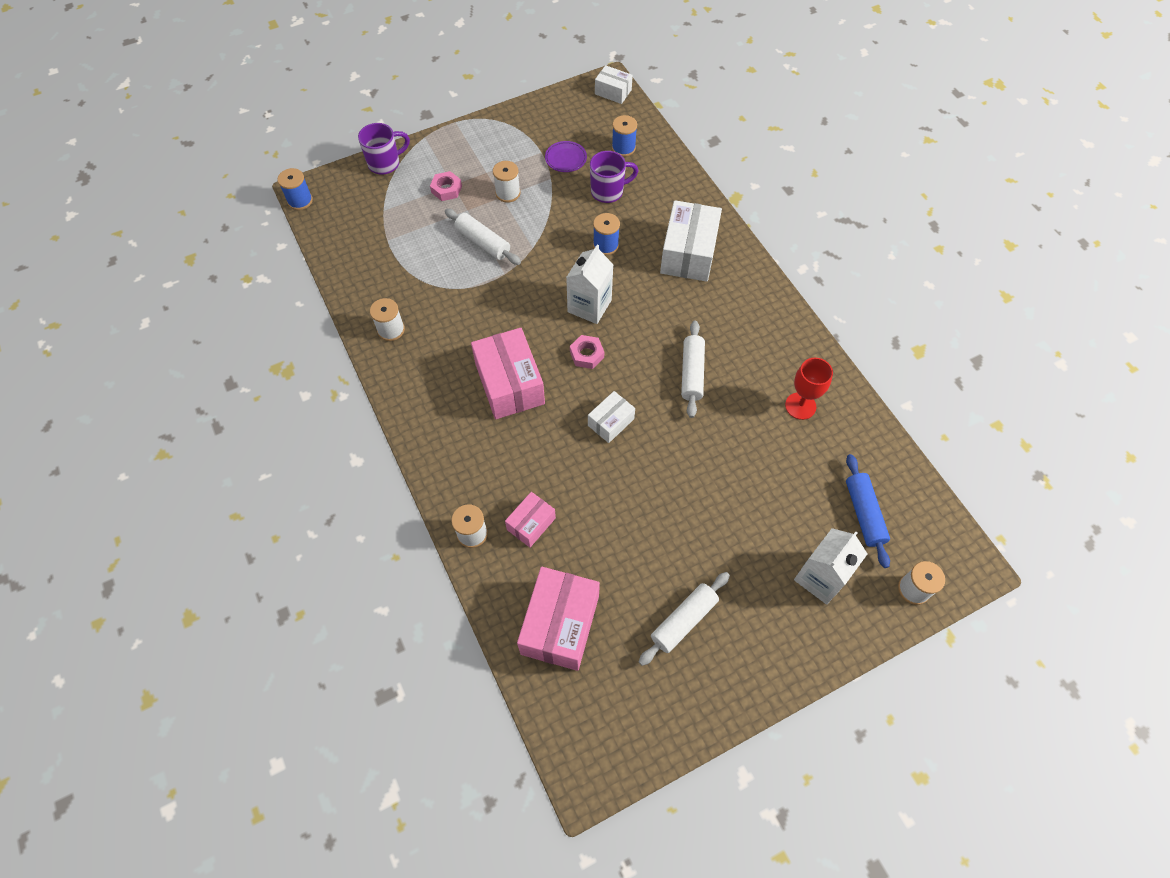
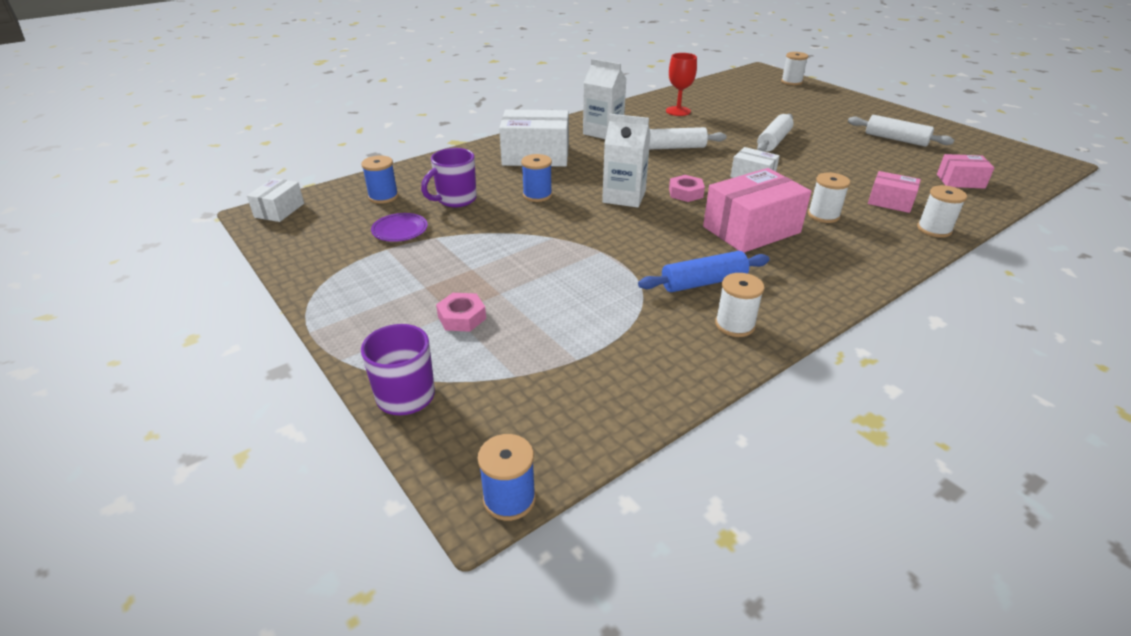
camera: 100 degrees left, 25 degrees down
(483, 242) = (556, 272): white rolling pin -> white rolling pin (774, 141)
(508, 193) = (464, 264): white spool -> white spool (823, 215)
(560, 624) = (960, 181): pink box -> pink box, size x0.54
(608, 191) = (455, 200): purple mug -> purple mug turned 105 degrees counterclockwise
(820, 578) = (812, 103): white carton -> white carton (603, 132)
(864, 514) = (751, 93): blue rolling pin -> blue rolling pin (703, 282)

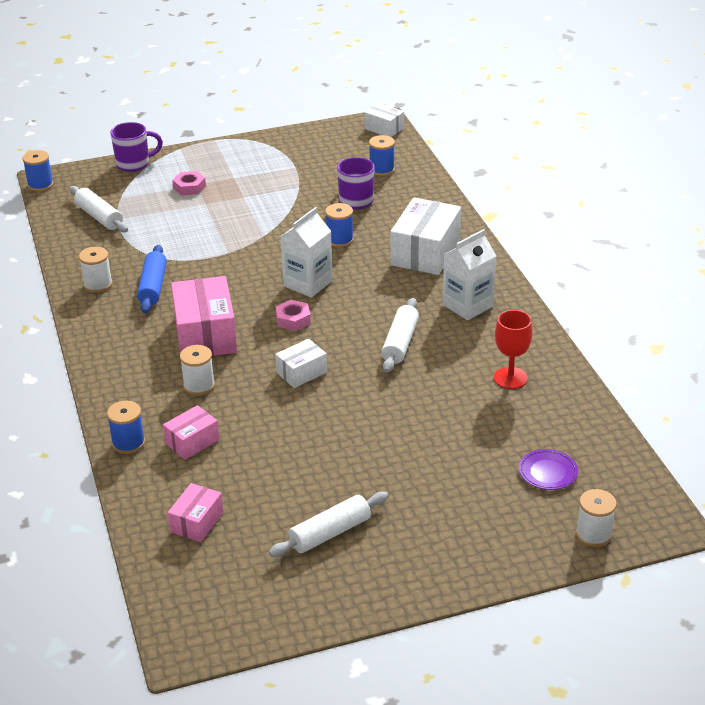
camera: 110 degrees right, 0 degrees up
(400, 230) = (319, 173): purple plate -> purple plate (548, 472)
(774, 141) = (379, 422): white rolling pin -> white rolling pin (99, 217)
(934, 229) = (128, 443): white spool -> blue spool

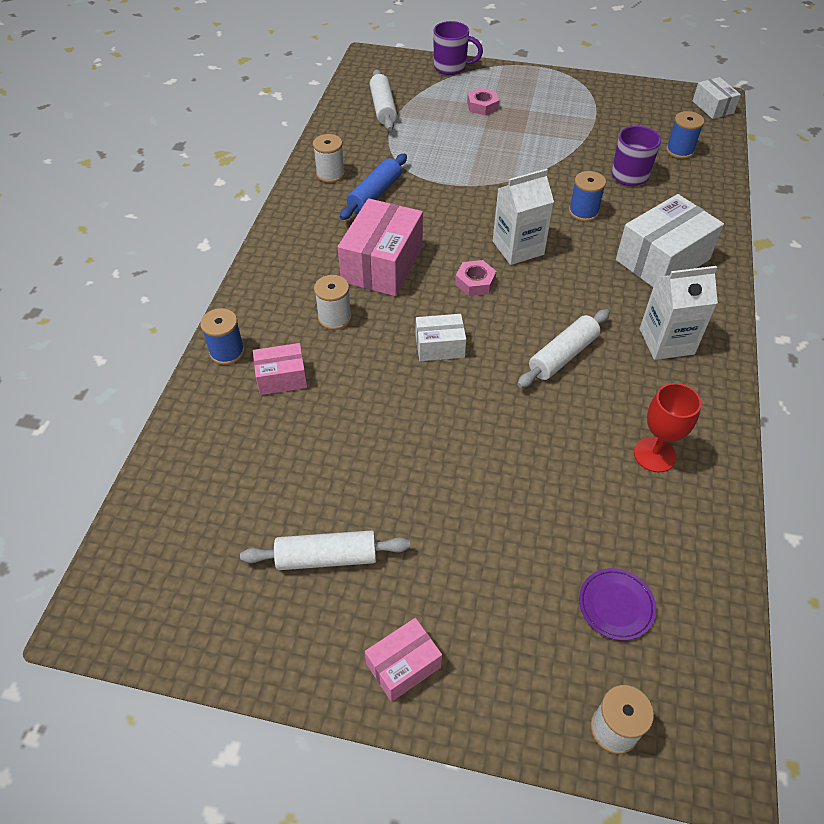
camera: 30 degrees right, 15 degrees up
(40, 185) = (359, 61): blue spool -> none
(197, 522) = (215, 473): pink box -> pink box (403, 665)

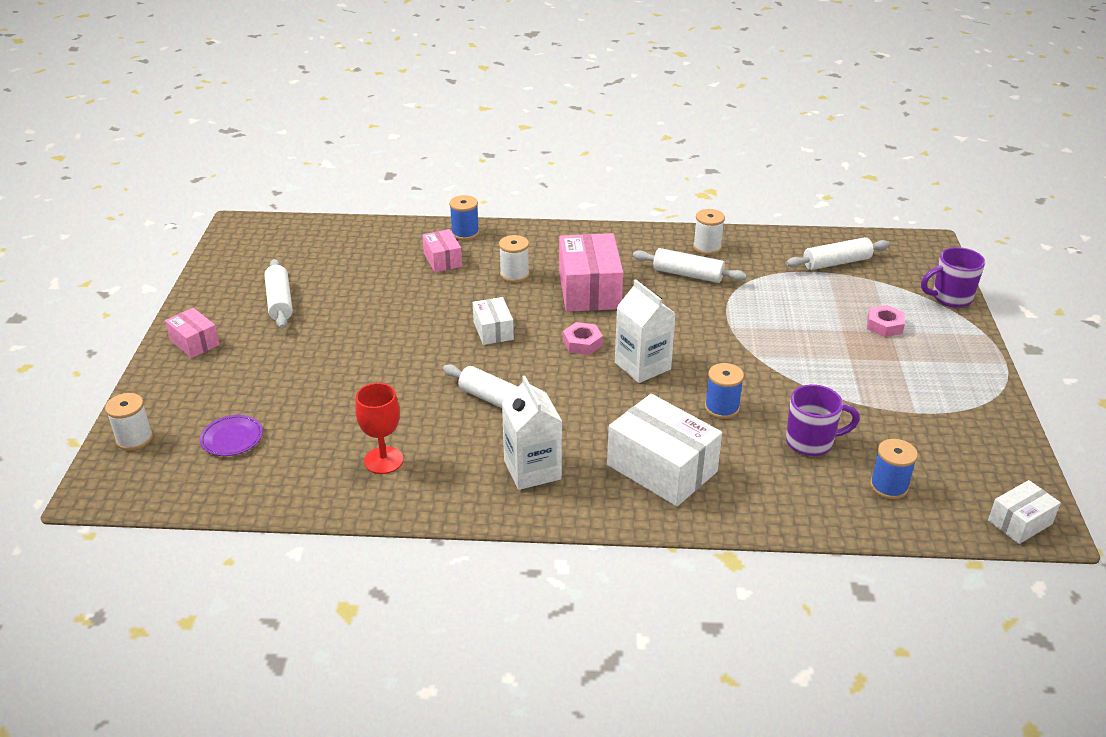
camera: 80 degrees right, 15 degrees down
(375, 195) = (687, 274): blue rolling pin -> white rolling pin
(382, 264) = (589, 290): pink box -> pink box turned 75 degrees clockwise
(451, 67) = (950, 298): purple mug -> purple mug turned 75 degrees clockwise

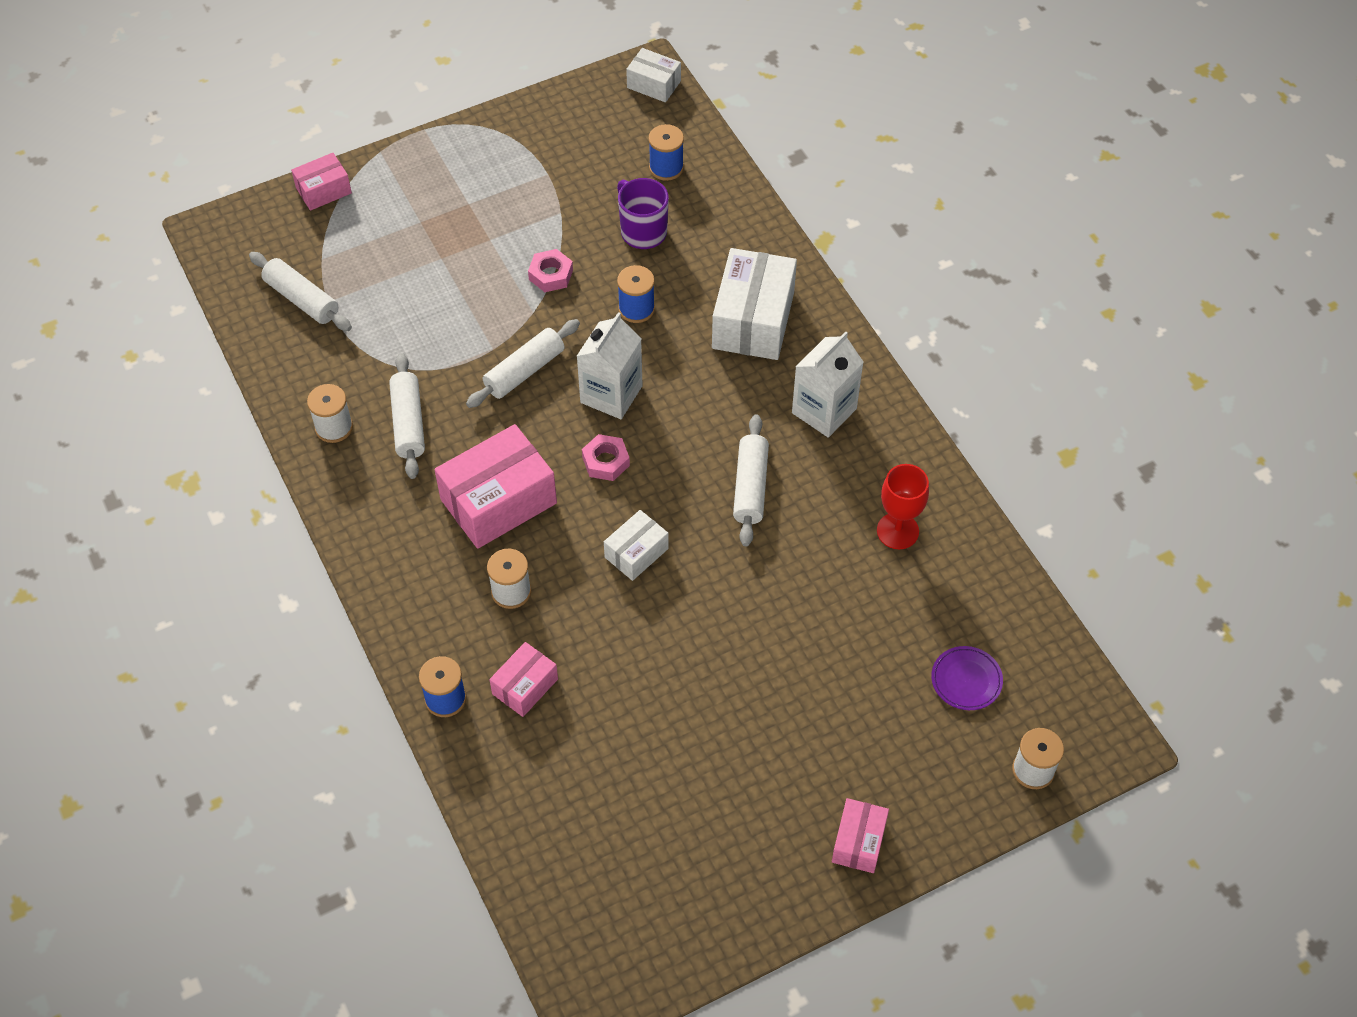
camera: 120 degrees left, 20 degrees up
(280, 302) = (725, 809): white rolling pin -> white rolling pin (524, 371)
(884, 325) = (411, 228): pink nut -> pink nut (551, 275)
(950, 298) = (323, 190): purple mug -> pink box

